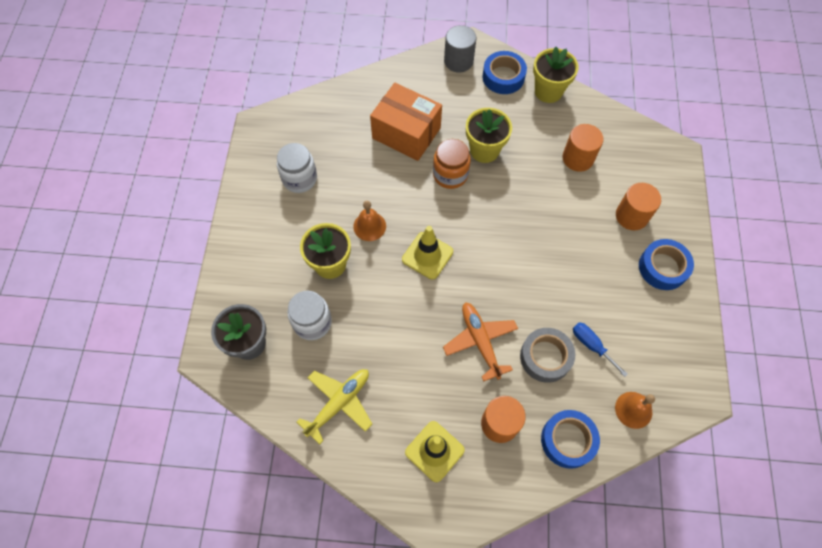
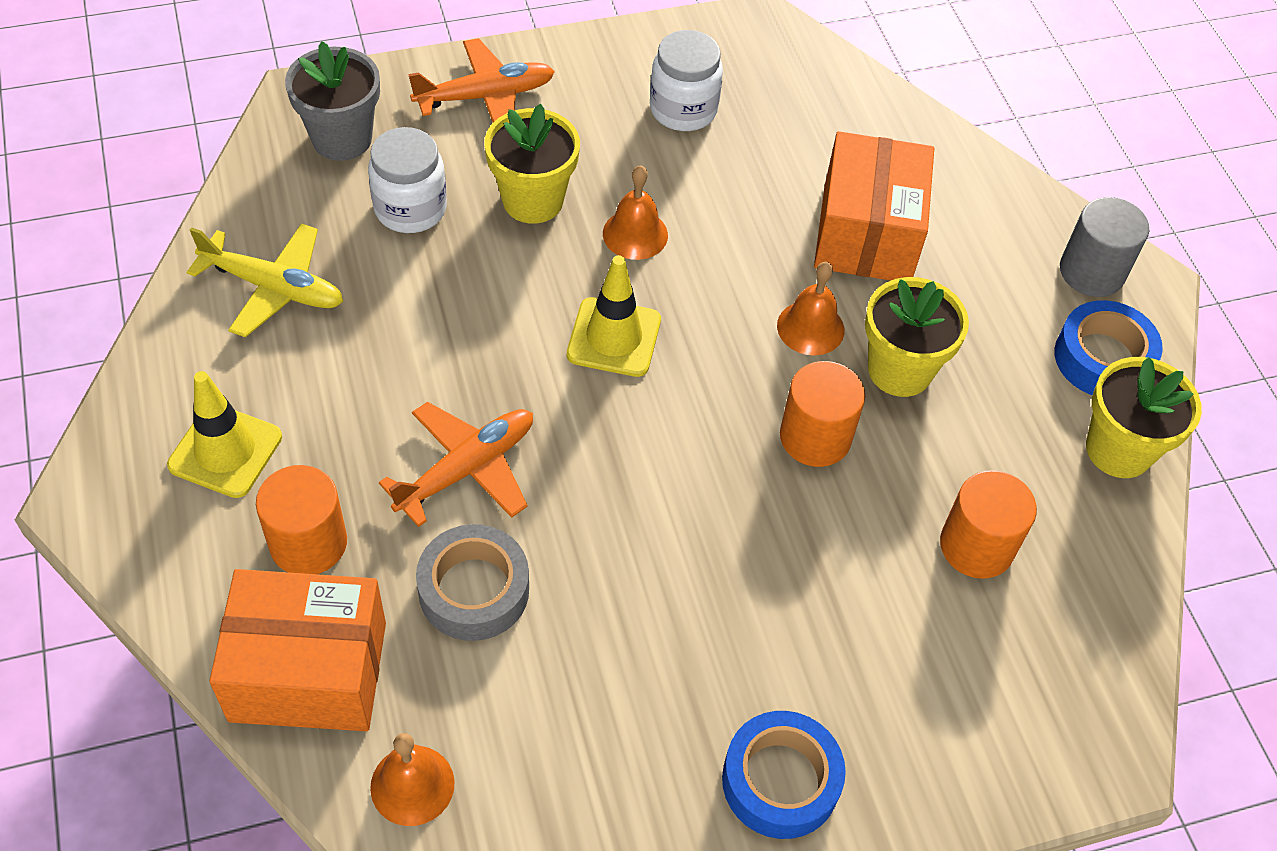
camera: 65 degrees right, 10 degrees down
(250, 264) = (485, 96): none -> orange plane
(450, 175) = (810, 328): orange jar -> orange bell
(568, 440) = (308, 671): blue tape -> orange box
(591, 345) = (531, 671): blue screwdriver -> none
(631, 216) = (883, 687): orange cylinder -> orange cylinder (815, 437)

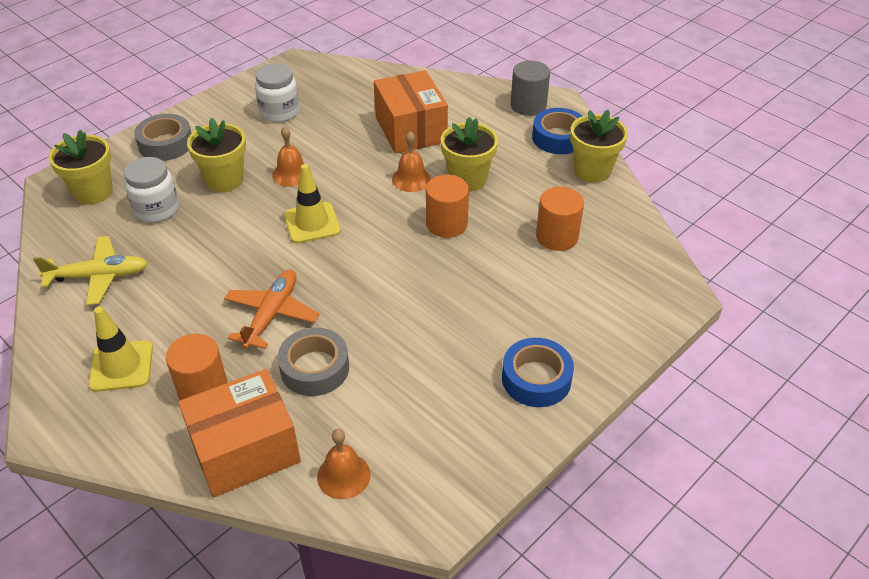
camera: 25 degrees left, 10 degrees down
(342, 138) = (93, 192): grey flower pot -> yellow flower pot
(485, 96) = (166, 144): orange plane -> grey tape

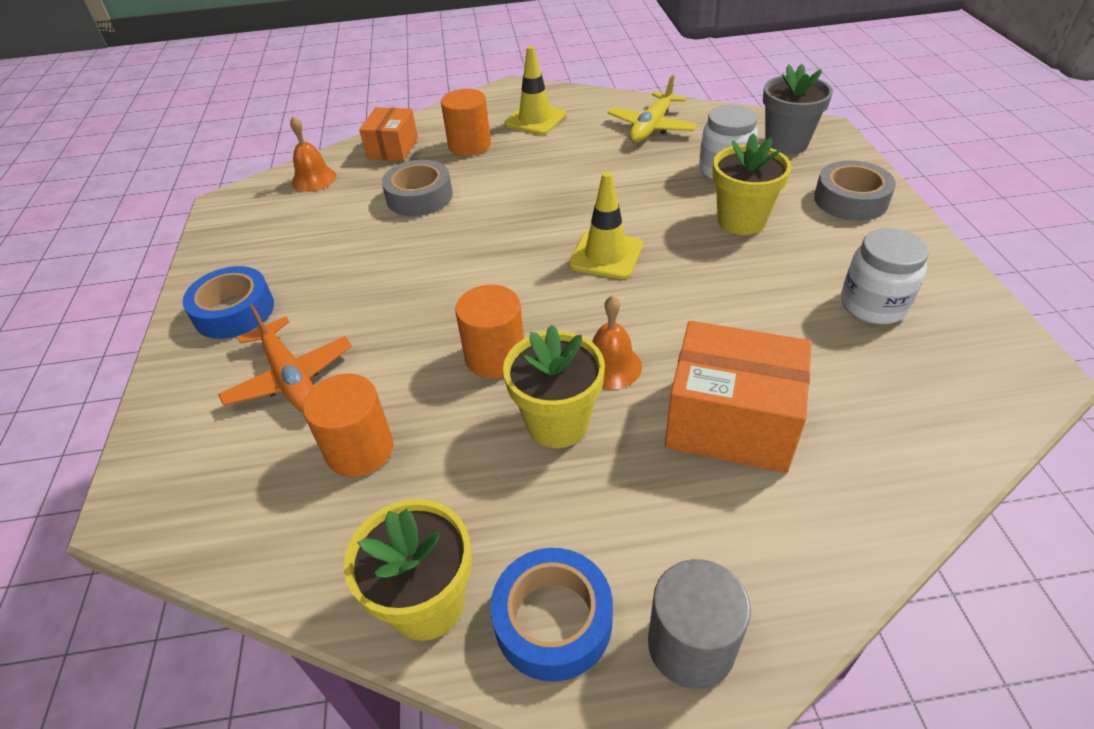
camera: 130 degrees right, 0 degrees up
(93, 192) = (786, 143): yellow flower pot -> grey flower pot
(245, 450) = (393, 148): orange box -> orange box, size x0.62
(272, 314) = (505, 194): orange plane -> orange plane (290, 377)
(291, 174) = (712, 270): orange bell -> none

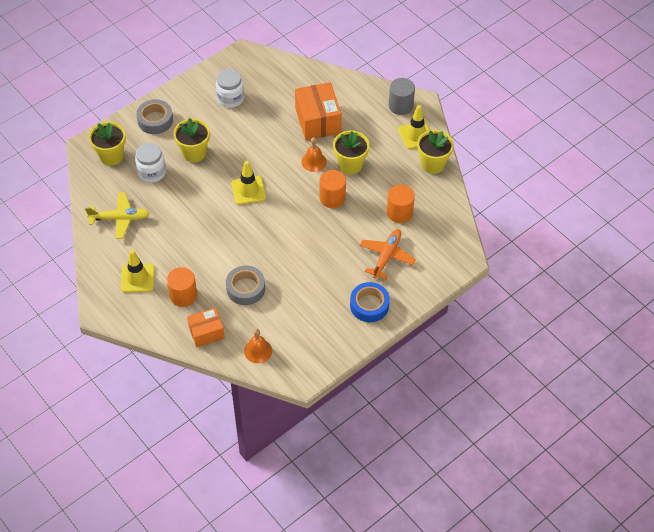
camera: 125 degrees left, 10 degrees up
(553, 620) = (416, 135): blue tape -> yellow traffic cone
(786, 143) = (111, 156): grey flower pot -> yellow flower pot

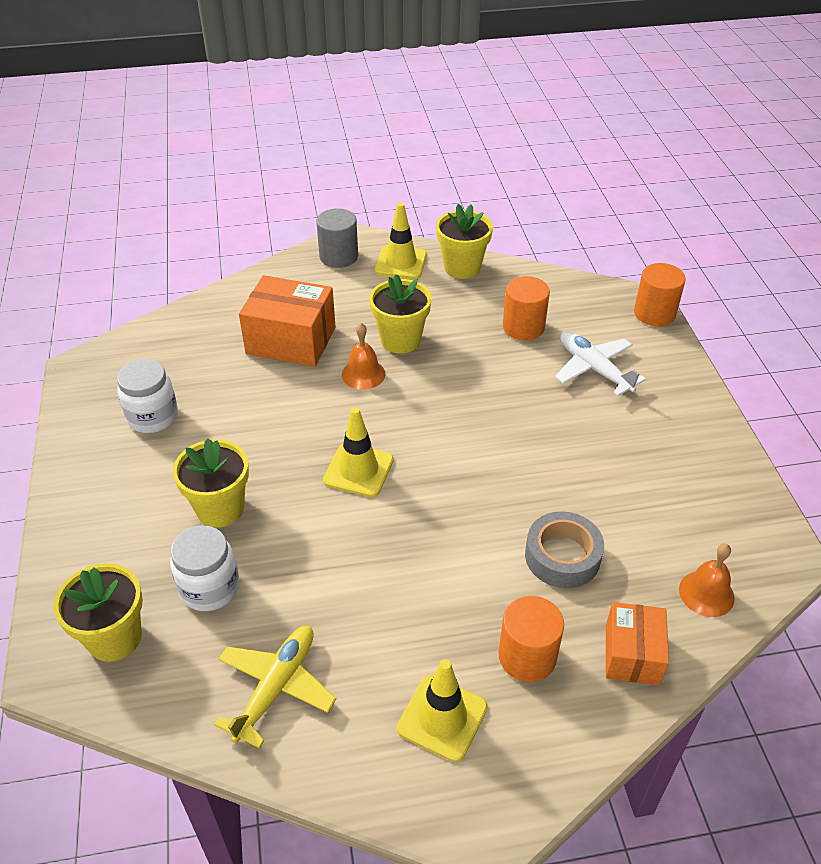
camera: 60 degrees left, 10 degrees down
(155, 120) = (98, 534): grey tape -> none
(332, 198) = (447, 381): orange cylinder -> orange cylinder (654, 313)
(369, 305) = (675, 421): blue tape -> none
(386, 256) = (594, 369): orange plane -> white plane

